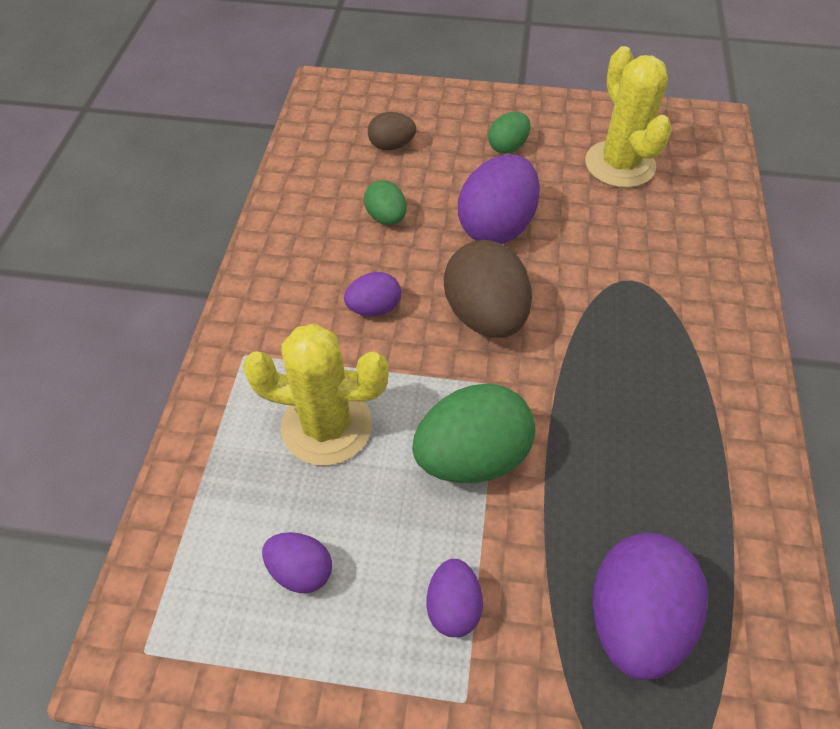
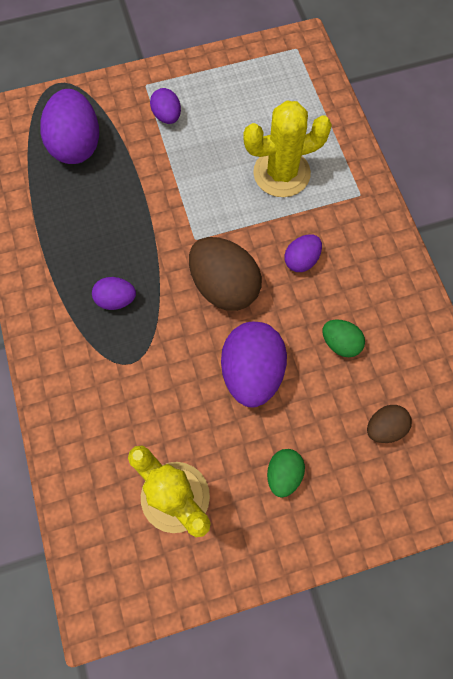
camera: 155 degrees right, 15 degrees up
(301, 570) = (248, 102): purple egg -> purple egg (116, 299)
(472, 456) = (190, 189): green egg -> none

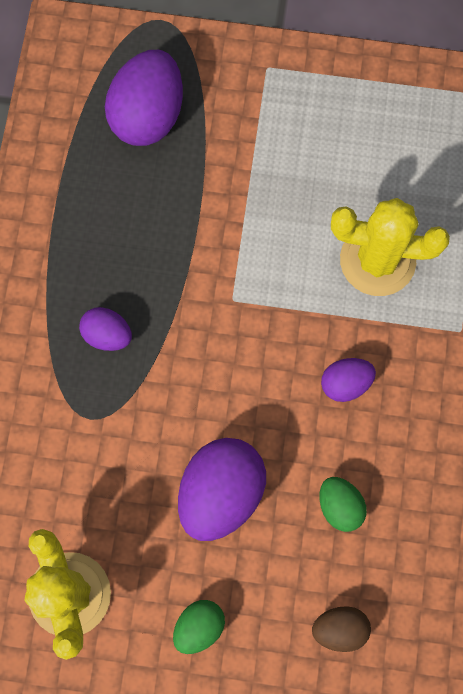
camera: 25 degrees right, 5 degrees up
(167, 116) = (273, 123): purple egg -> none
(224, 286) = (239, 375): brown egg -> none

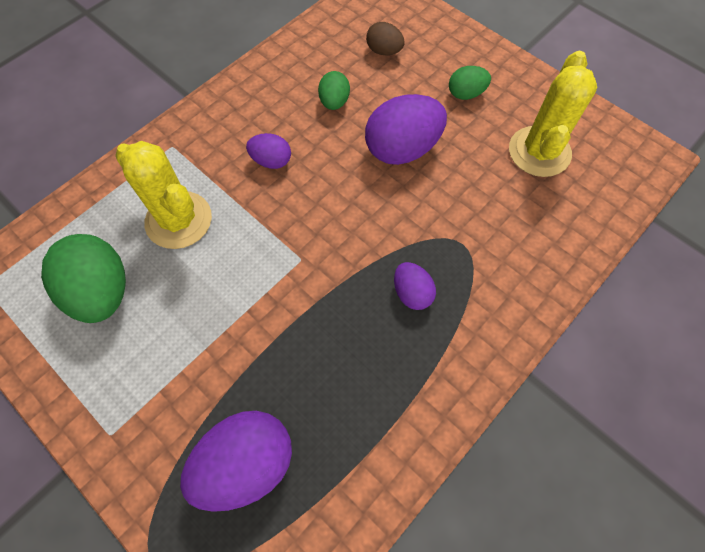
camera: 145 degrees left, 10 degrees down
(380, 155) = (102, 292): none -> green egg

